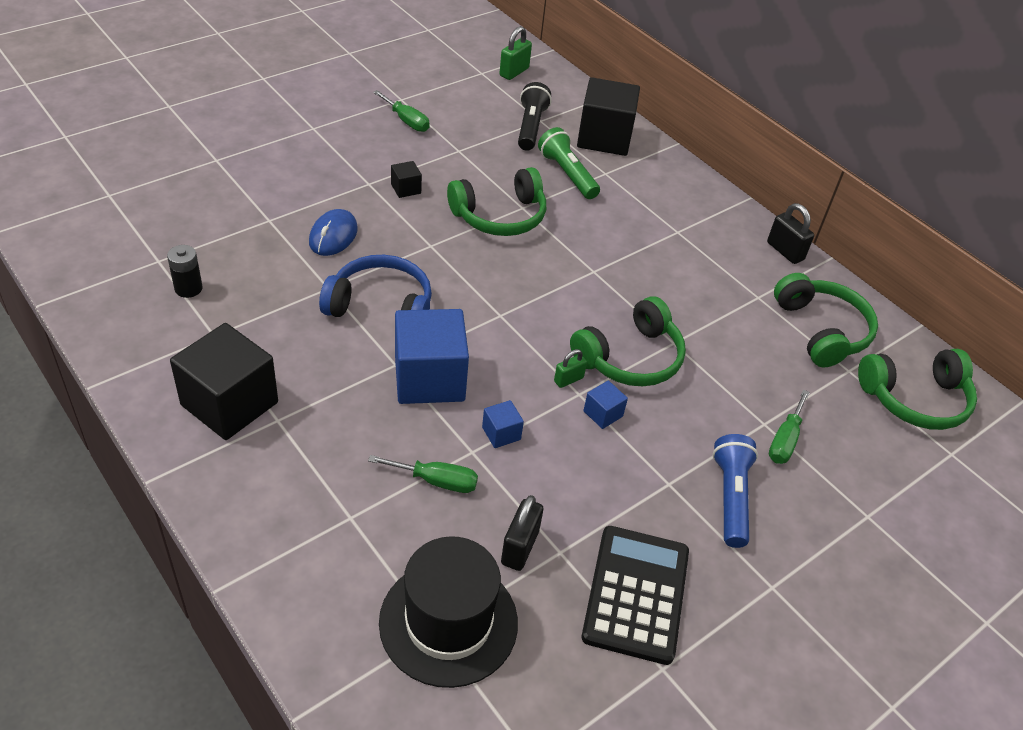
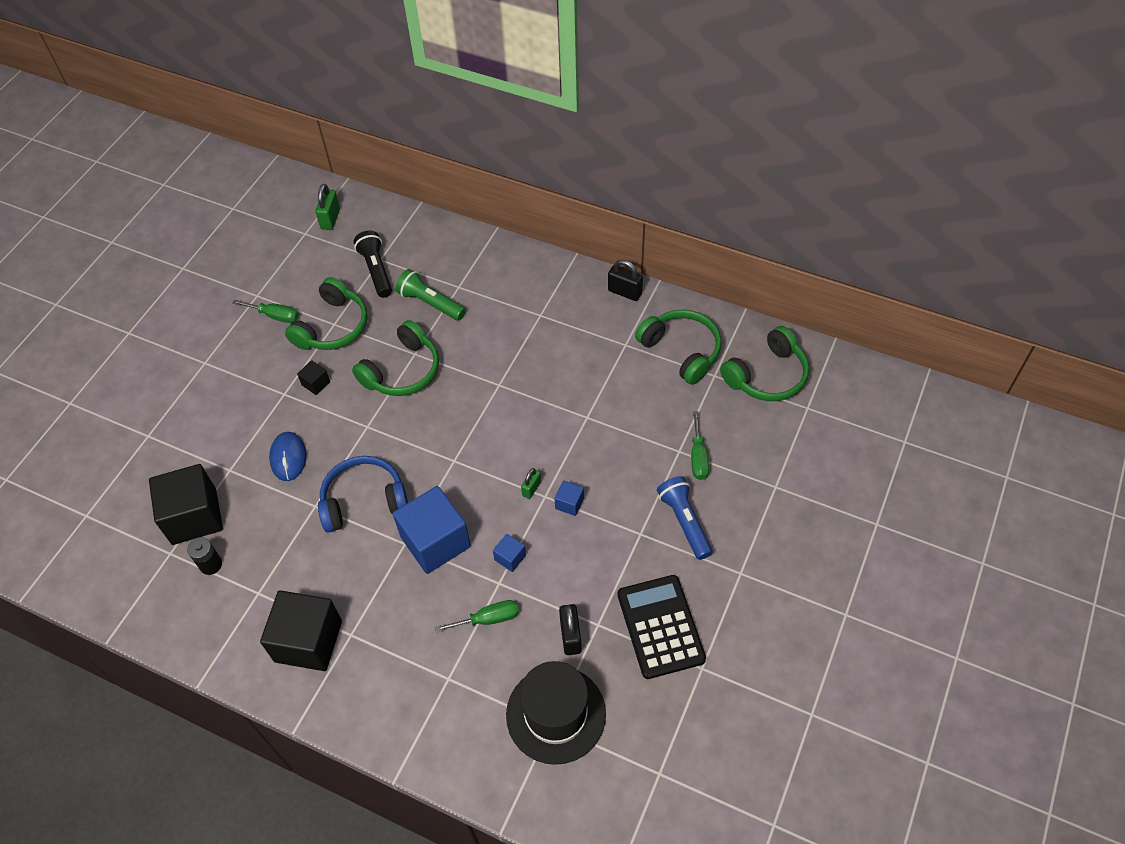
camera: 20 degrees left, 10 degrees up
(604, 138) = (439, 251): black cube -> black cube (194, 516)
(630, 358) = (564, 446): green headphones -> green headphones (332, 327)

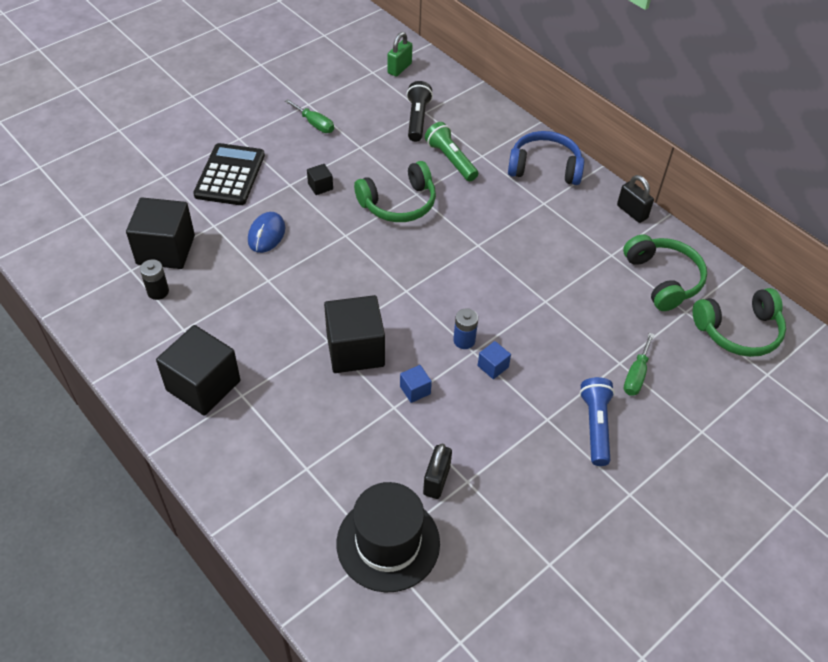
camera: 20 degrees right, 5 degrees down
(332, 327) = (357, 149): green headphones -> none
(364, 501) = (311, 292): blue headphones -> blue headphones (544, 168)
(435, 542) = (355, 350): blue cube -> black cube
(488, 619) = (368, 433): green screwdriver -> none
(531, 488) = (464, 340): green padlock -> blue battery
(660, 626) = (527, 509): black calculator -> black calculator (230, 175)

